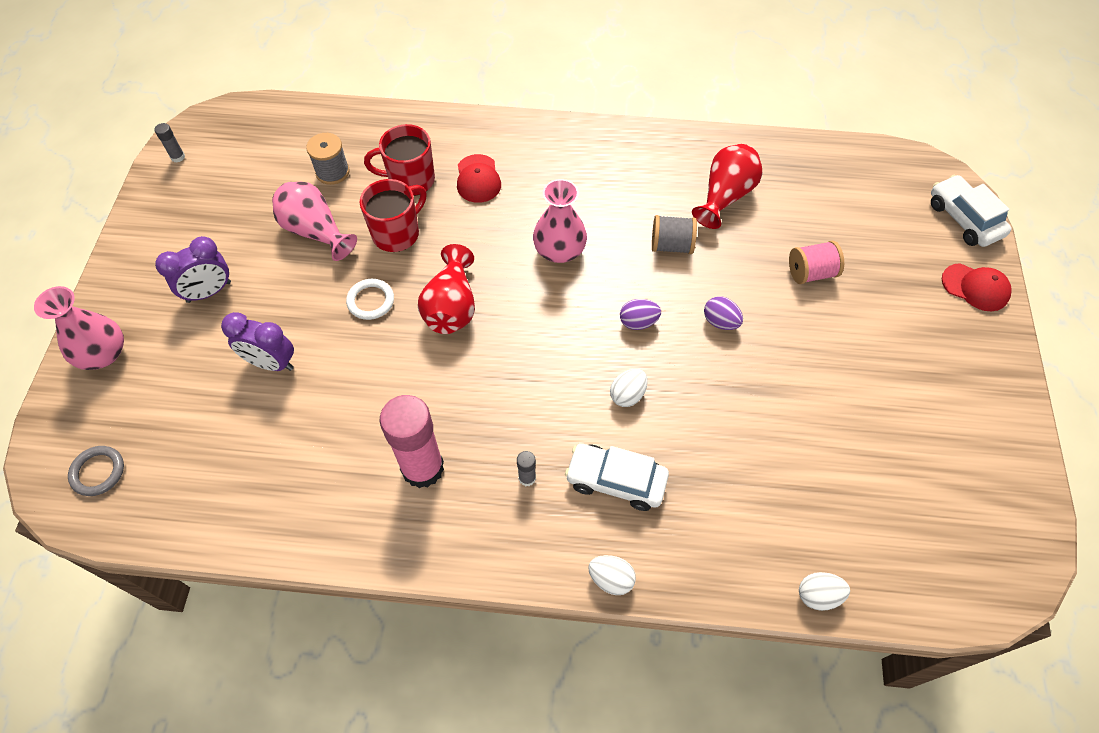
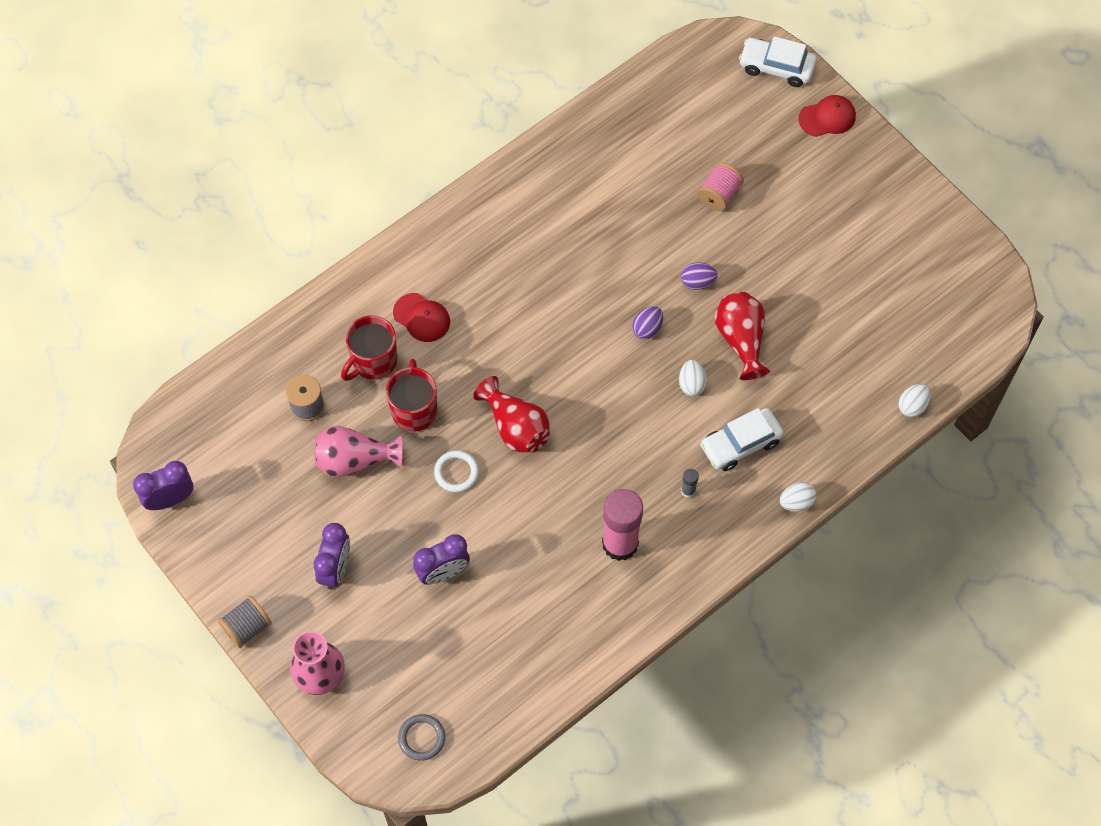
camera: 45 degrees left, 5 degrees up
(178, 157) = (170, 499): grey glue stick -> purple clock
(559, 250) = (541, 322): pink vase -> none
(671, 245) = (611, 253): grey spool -> grey spool (247, 627)
(724, 196) = (608, 182): red vase -> red vase (741, 340)

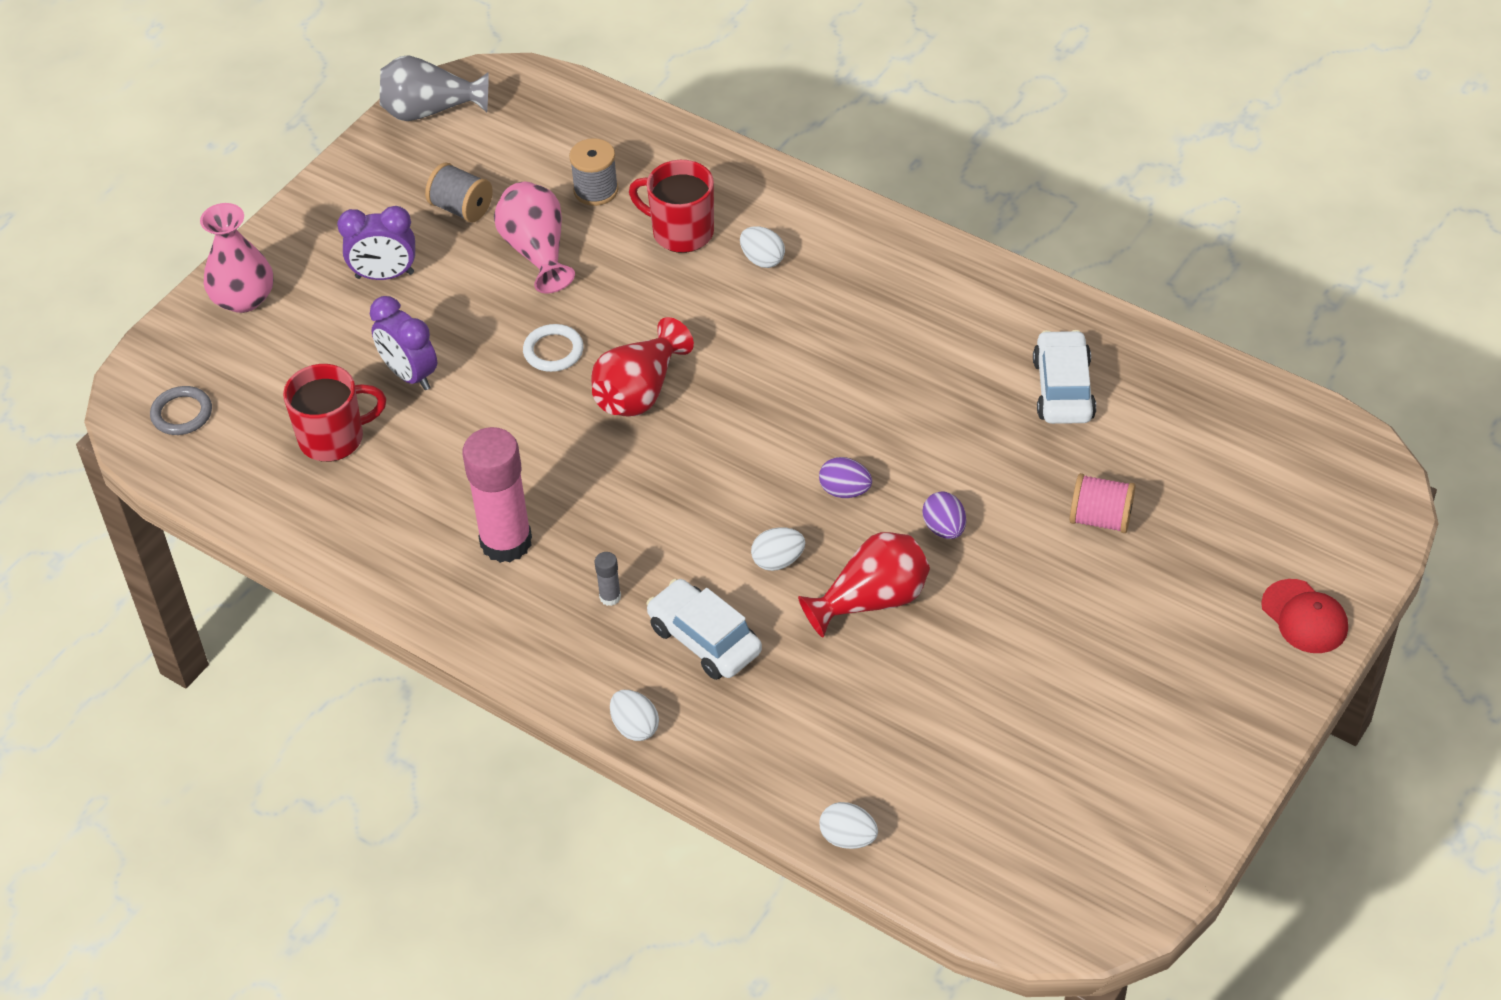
camera: 75 degrees right, 15 degrees down
(170, 499) = (430, 111): purple clock -> grey vase
(247, 627) = (287, 220): grey spool -> grey spool (461, 208)
(414, 409) = (628, 288): red mug -> red mug (333, 438)
(421, 318) = (762, 260): red cap -> white egg
(776, 67) = (1359, 534): white car -> white car (1063, 389)

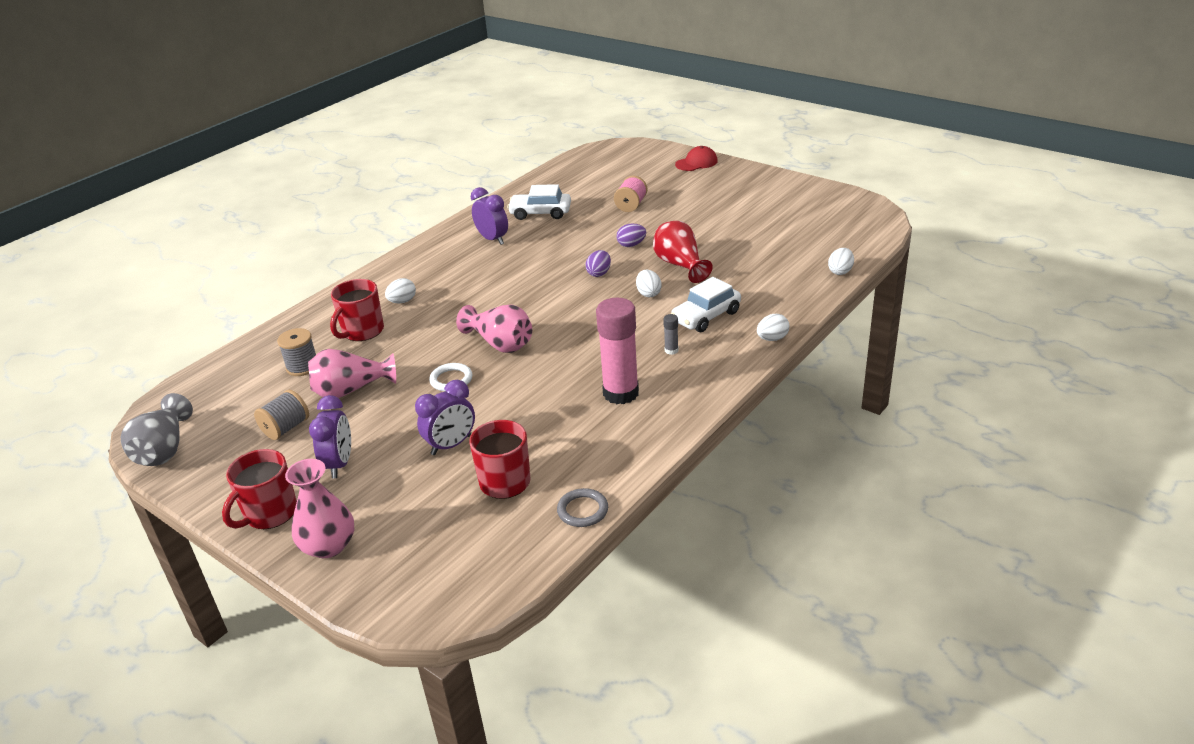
camera: 85 degrees left, 15 degrees down
(182, 413) = (452, 575): grey ring -> grey ring (582, 510)
(304, 235) = (269, 513): none -> red mug
(640, 392) = (500, 344): red vase -> pink vase
(962, 337) = (492, 239): none -> purple clock

